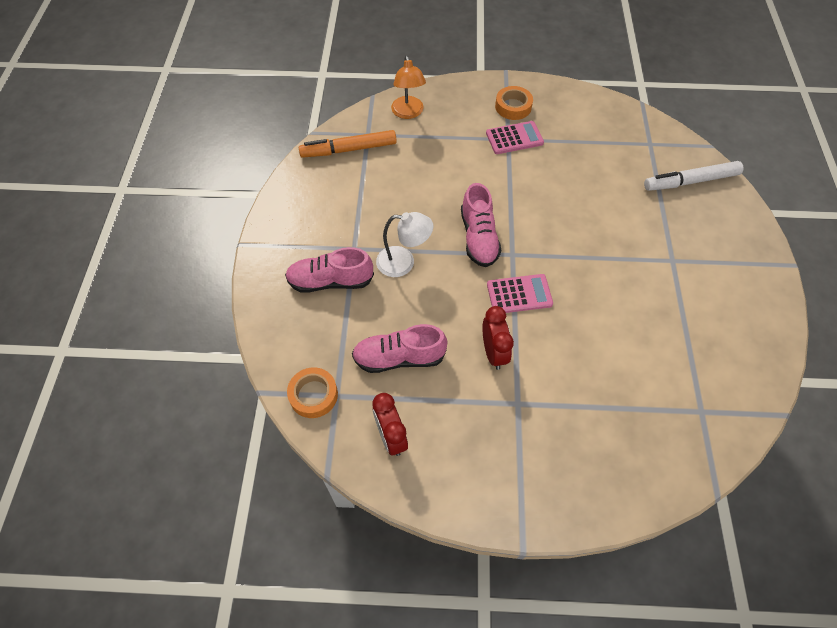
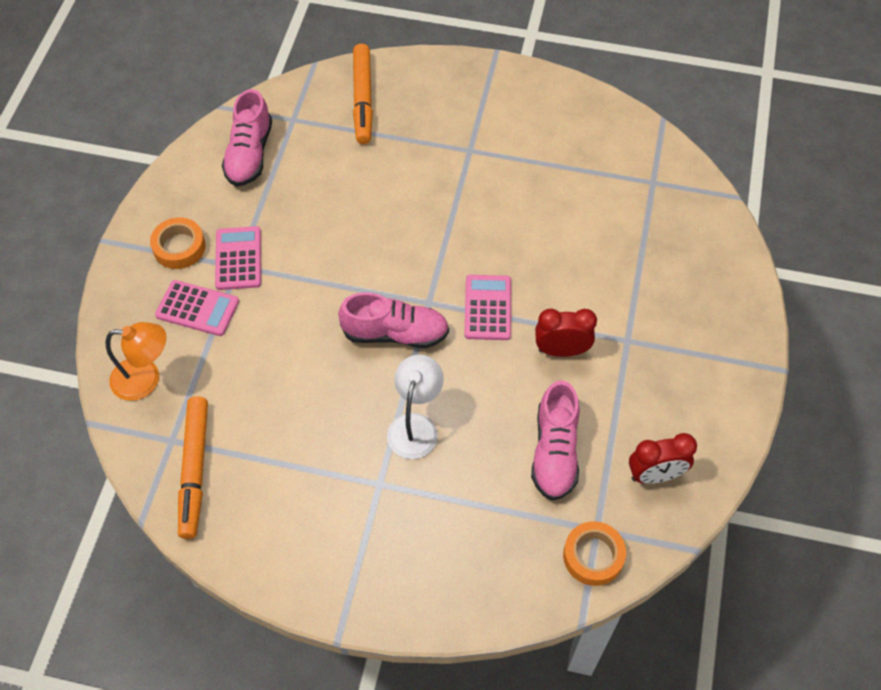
camera: 80 degrees left, 0 degrees up
(330, 281) = (428, 519): pink shoe -> pink shoe (249, 154)
(468, 126) = (197, 308): none -> pink calculator
(691, 181) = (363, 99): white marker -> orange marker

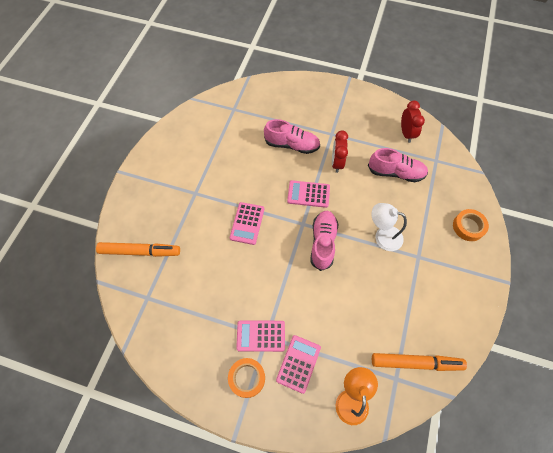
camera: 85 degrees left, 5 degrees up
(249, 154) = (172, 328): pink shoe -> pink shoe (292, 145)
(421, 224) = (247, 223): none -> pink calculator
(593, 556) = (450, 163): orange tape -> orange tape (468, 227)

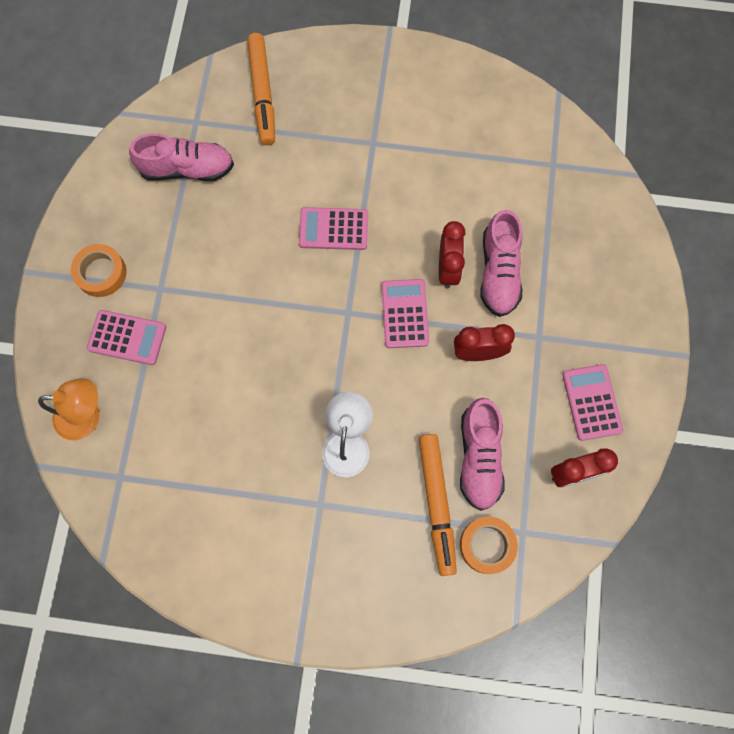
camera: 80 degrees right, 10 degrees up
(261, 336) = (160, 280): pink calculator -> pink calculator (591, 402)
(285, 168) = (448, 269): none -> red clock
(323, 243) = (319, 348): pink shoe -> pink shoe (187, 169)
(415, 362) = (146, 505): orange marker -> orange marker (437, 503)
(468, 227) = (392, 592): orange tape -> orange tape (487, 545)

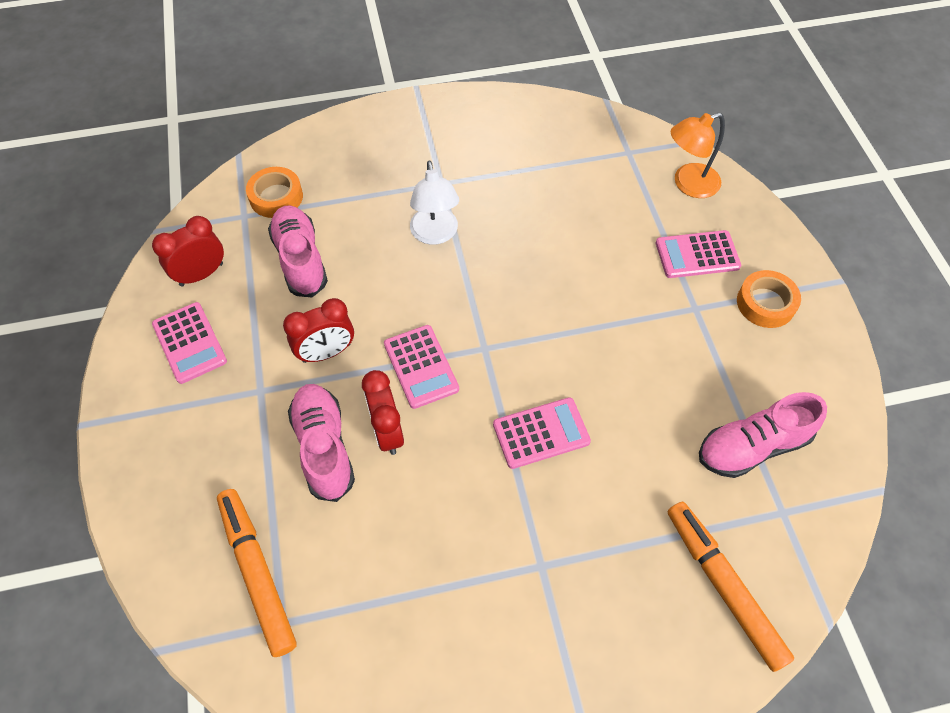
camera: 160 degrees right, 15 degrees down
(437, 503) = (332, 213): orange marker -> orange marker (257, 573)

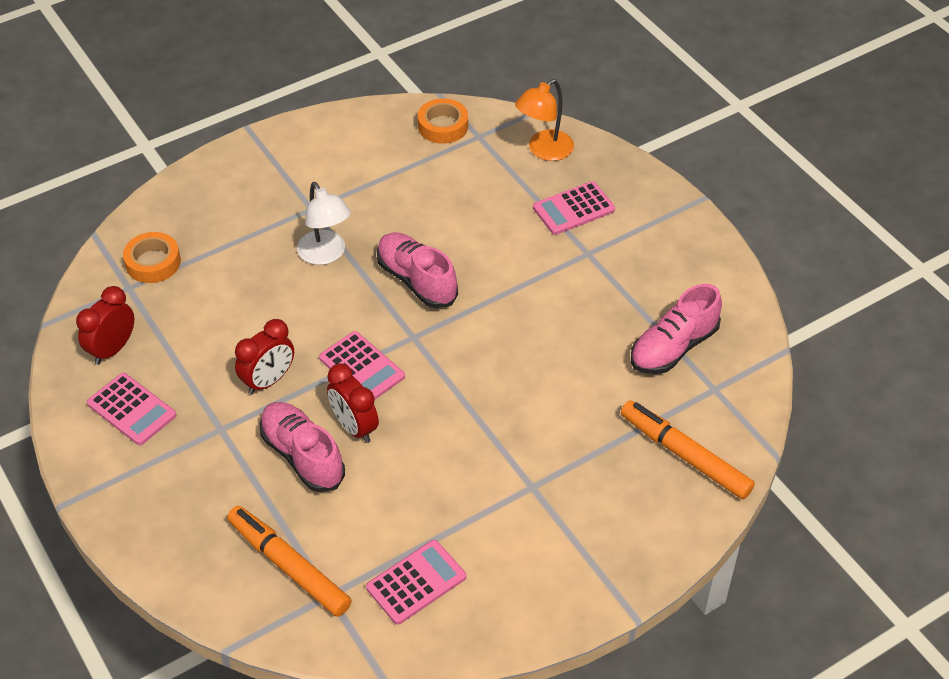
camera: 20 degrees left, 10 degrees down
(300, 260) = (205, 311): pink shoe -> pink shoe (417, 280)
(541, 433) = (491, 389): pink calculator -> pink calculator (416, 582)
(765, 303) = (647, 233): orange tape -> orange tape (443, 126)

